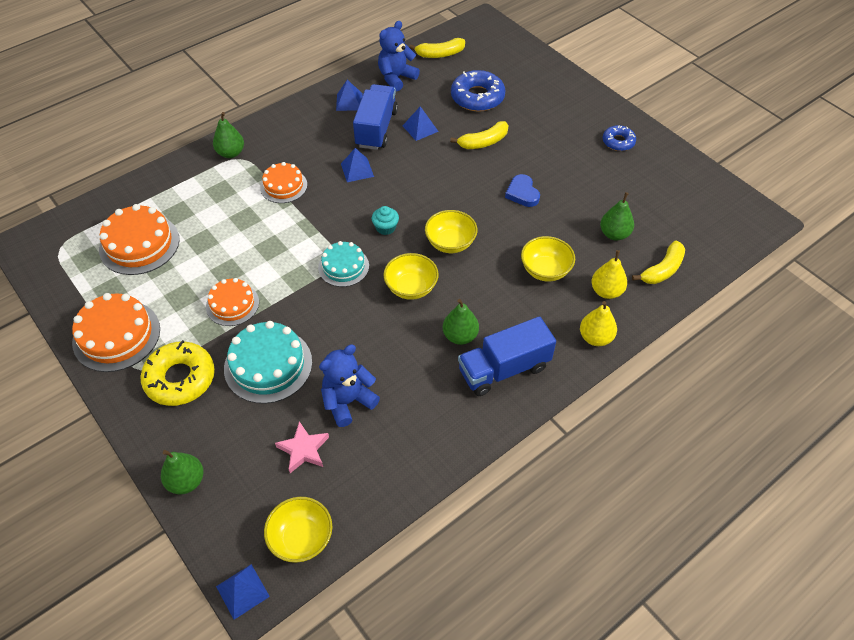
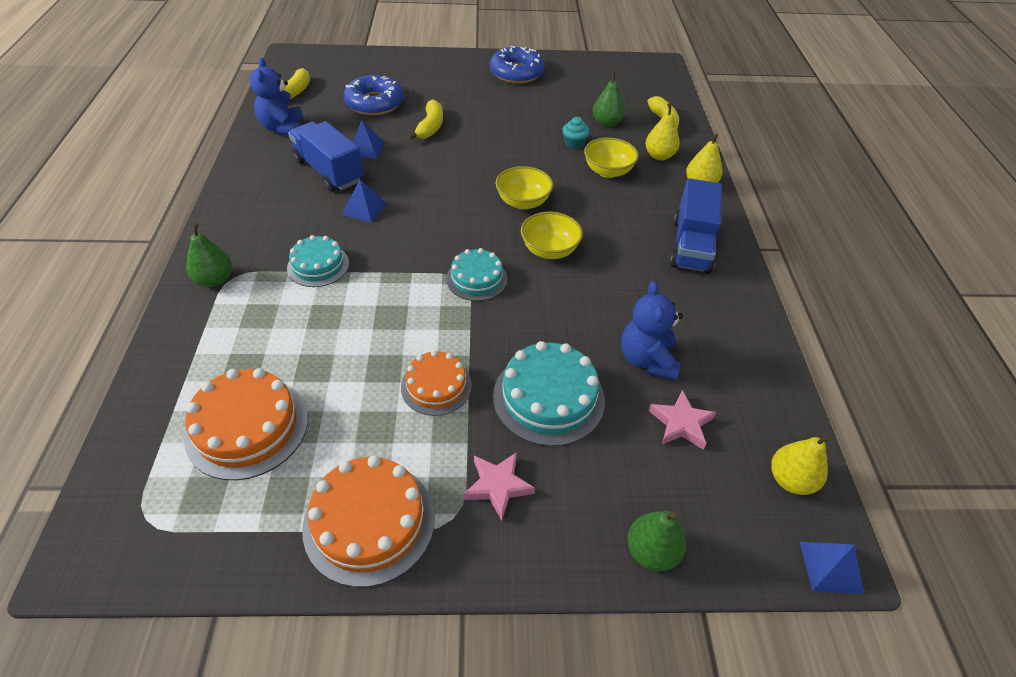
camera: 55 degrees left, 5 degrees down
(180, 378) = (498, 486): yellow donut -> pink star
(283, 186) = (318, 265): orange cake -> turquoise cake
(301, 538) = (790, 480): yellow bowl -> yellow pear
(349, 102) = (269, 168): blue pyramid -> none
(385, 228) = (459, 228): turquoise cupcake -> turquoise cupcake (574, 143)
(460, 336) = (633, 251): green pear -> none
(522, 193) = (513, 139): blue heart -> none
(618, 142) = (516, 73): blue donut -> blue donut, size x1.72

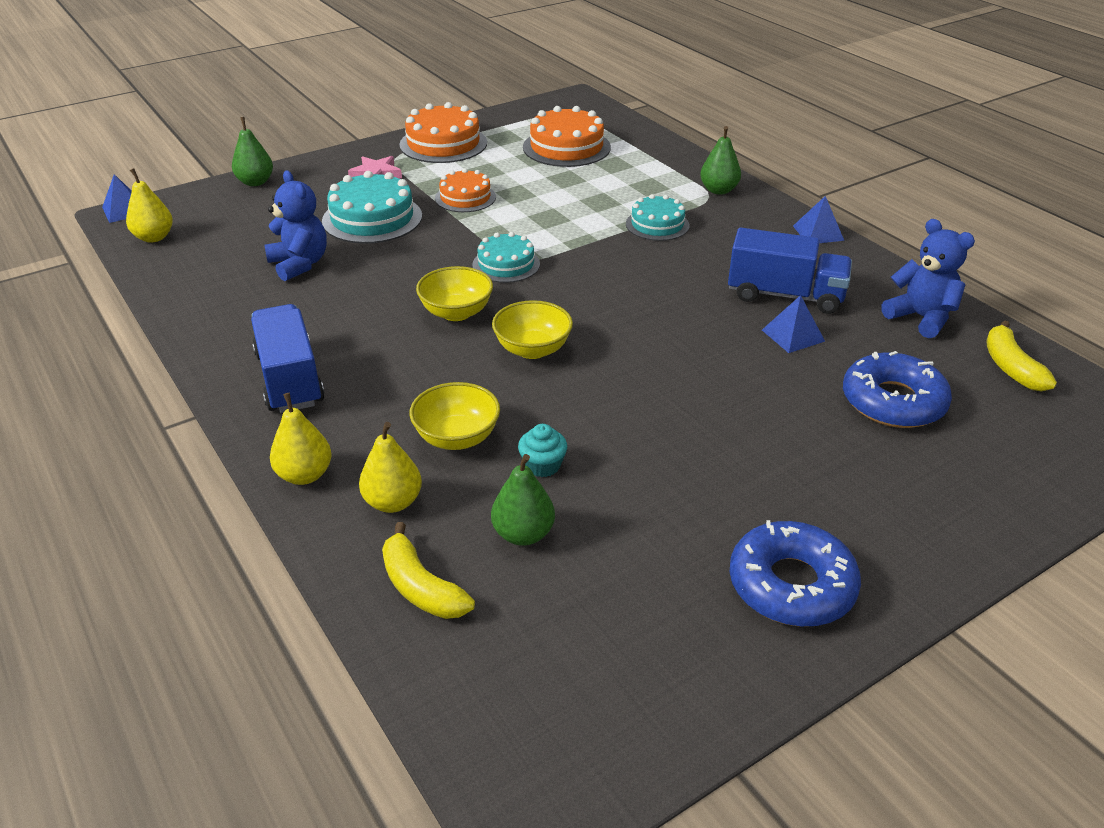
camera: 150 degrees right, 10 degrees down
(364, 208) = (690, 277): blue pyramid -> blue pyramid (818, 233)
(430, 127) = (766, 399): yellow banana -> none
(681, 423) = (253, 238): pink star -> none

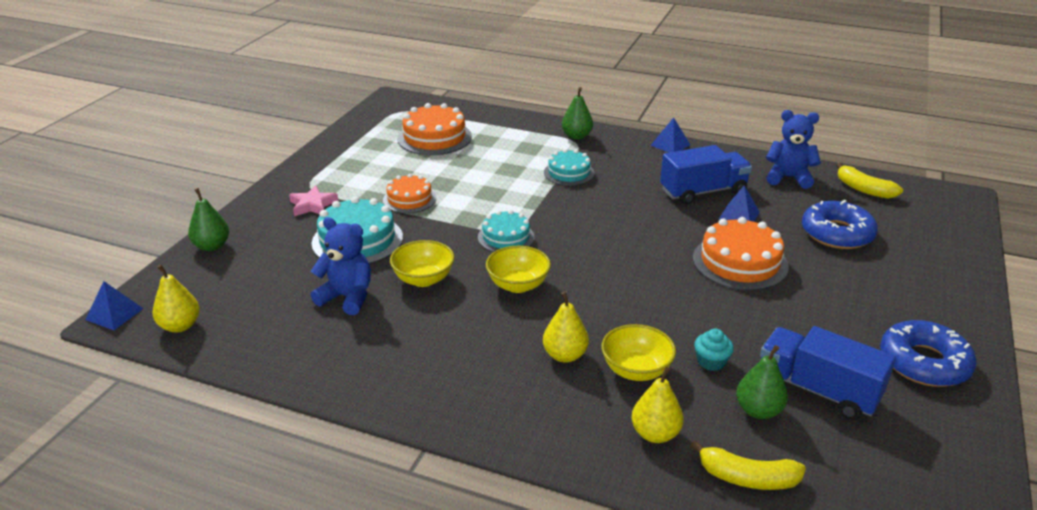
camera: 35 degrees left, 5 degrees down
(289, 379) = (463, 386): blue truck -> blue truck (817, 390)
(304, 475) = (571, 448): yellow pear -> yellow pear (565, 355)
(443, 144) = (335, 163): orange cake -> orange cake (740, 262)
(532, 349) = (603, 289): yellow bowl -> yellow bowl (423, 279)

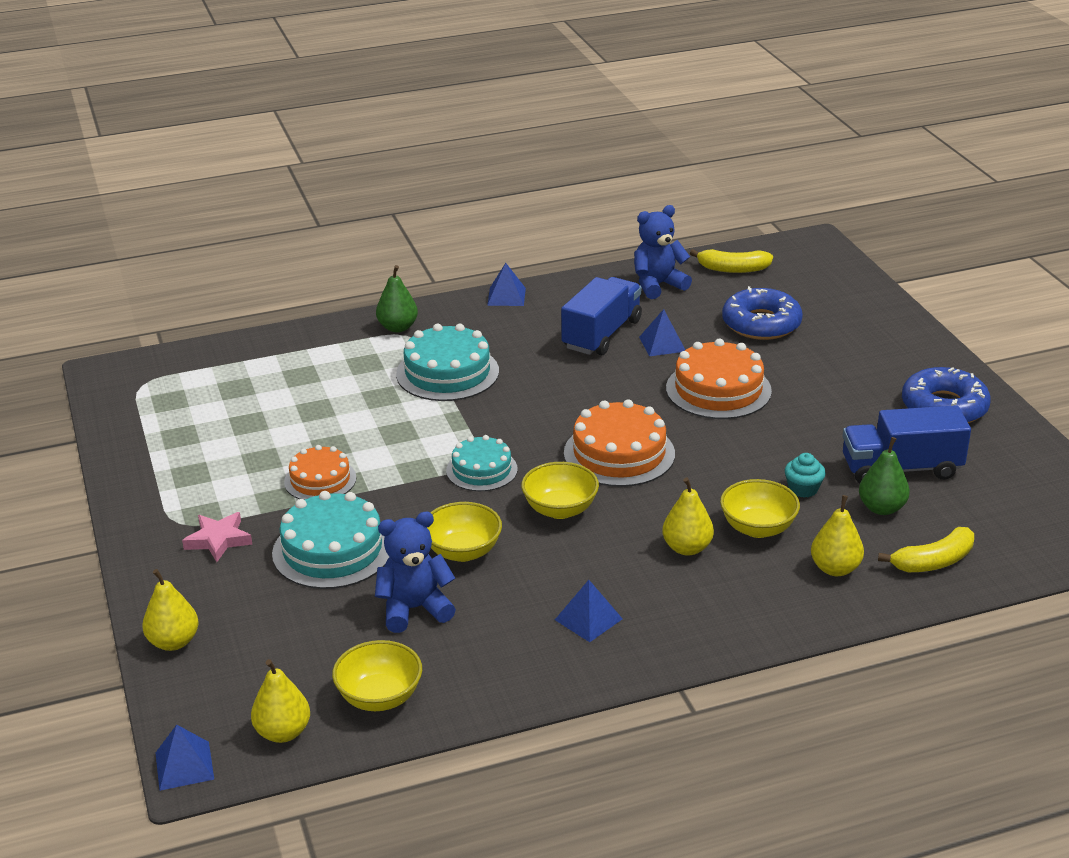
camera: 40 degrees left, 0 degrees up
(212, 246) = (173, 642): green pear -> yellow pear
(252, 337) = (379, 697): none -> yellow bowl
(433, 364) = (588, 619): none -> blue pyramid
(434, 137) = (238, 398): orange cake -> orange cake (619, 453)
(569, 173) = (447, 372): turquoise cake -> turquoise cake, size x1.58

